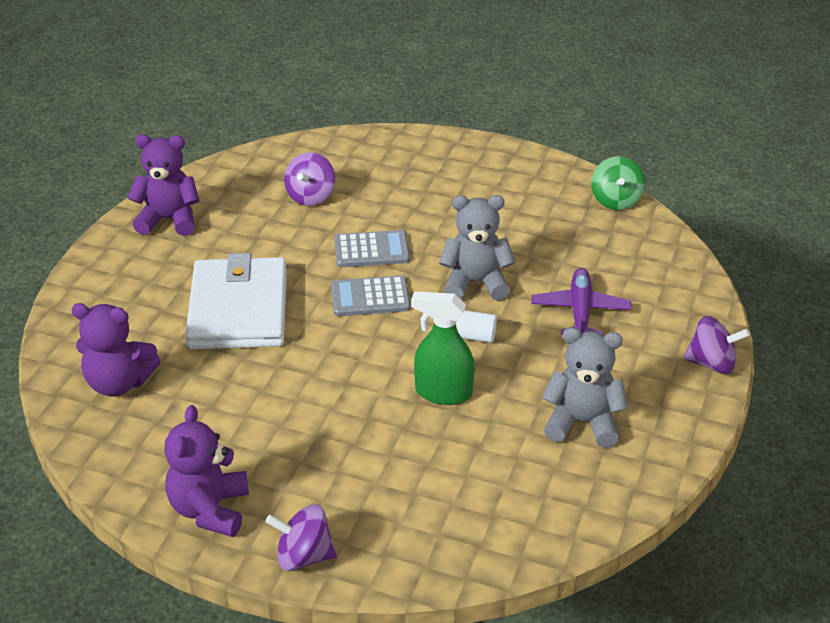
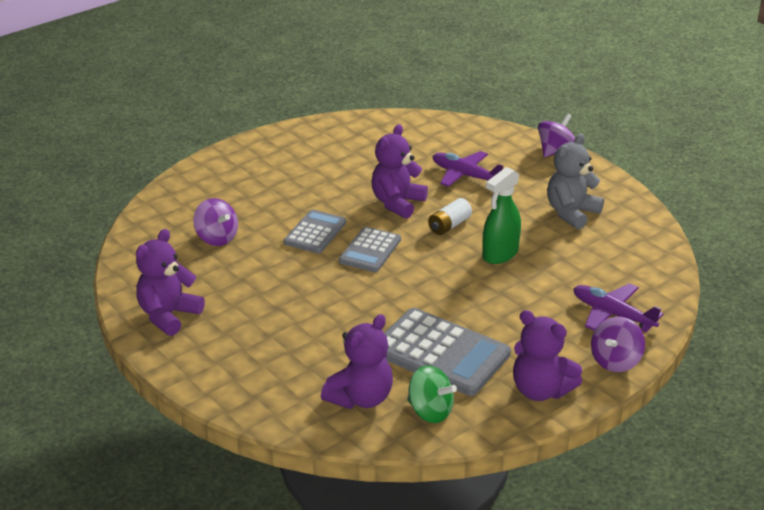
camera: 60 degrees left, 5 degrees down
(227, 411) = (441, 353): none -> grey calculator
(238, 309) = (325, 314): white wallet -> none
(395, 525) = (612, 314): none -> purple plane
(475, 283) = (397, 203): grey teddy bear -> purple teddy bear
(616, 200) = (364, 121): green spinning top -> green spinning top (430, 411)

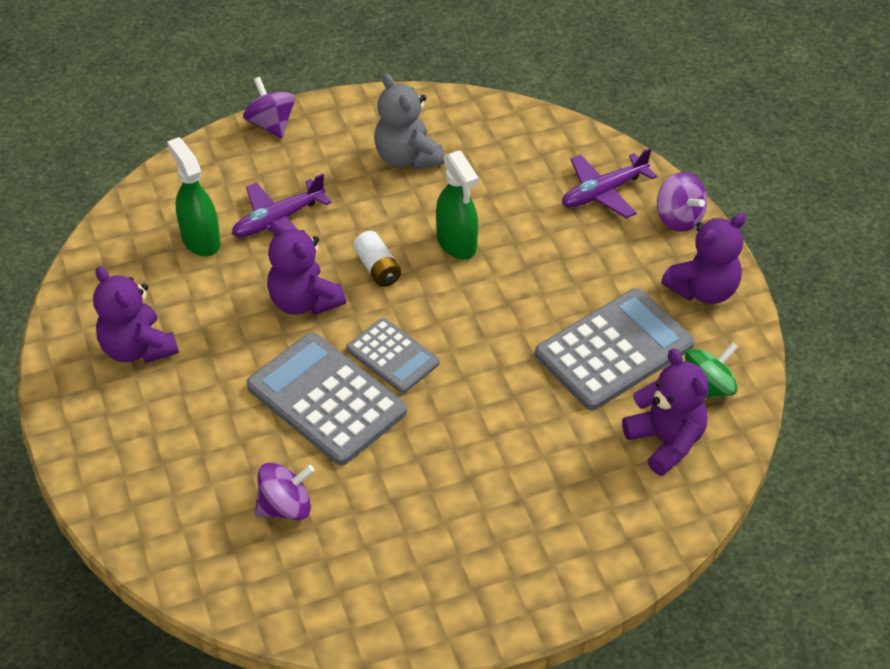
camera: 70 degrees left, 15 degrees up
(168, 315) = (437, 596): purple teddy bear -> purple teddy bear (137, 348)
(315, 232) = (326, 399): grey calculator -> grey calculator, size x1.69
(425, 151) = (200, 240): none -> green spray bottle

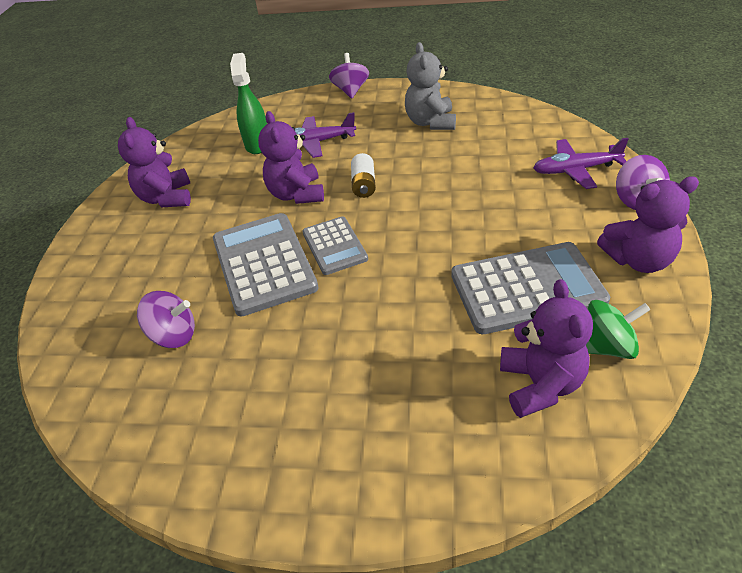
camera: 30 degrees right, 5 degrees down
(457, 243) = (434, 181): green spray bottle -> none

